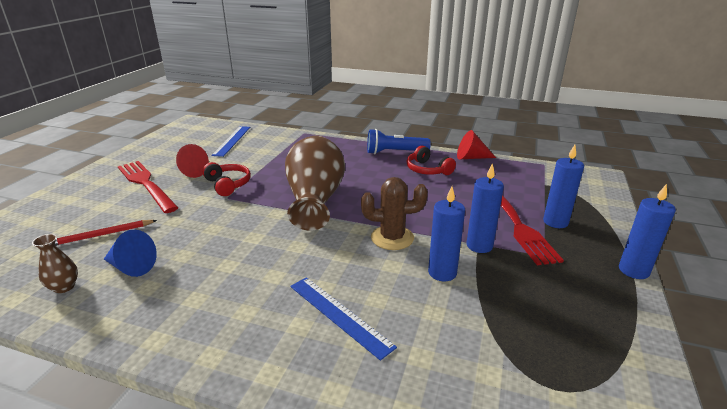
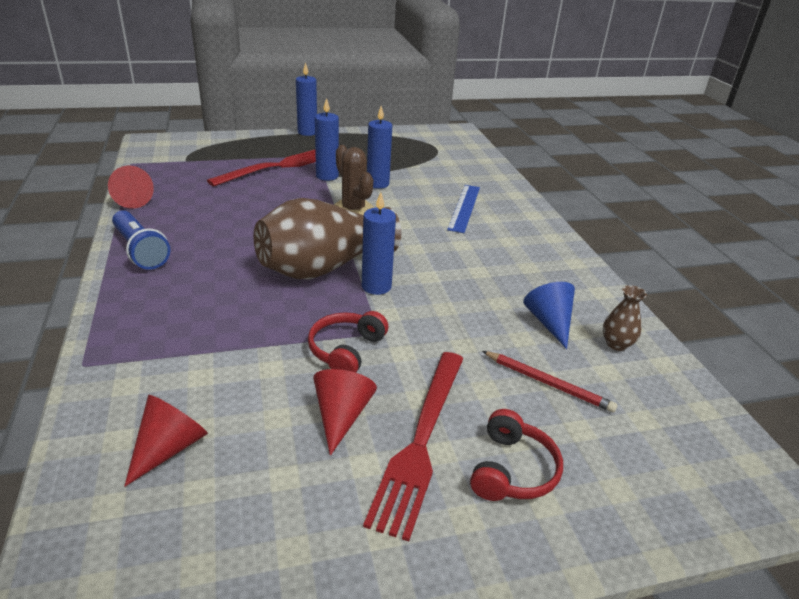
camera: 125 degrees left, 5 degrees up
(232, 140) = (169, 448): blue ruler -> red cone
(427, 170) = (188, 219): red headphones -> red headphones (512, 470)
(555, 222) = (261, 154): blue candle -> blue candle (376, 286)

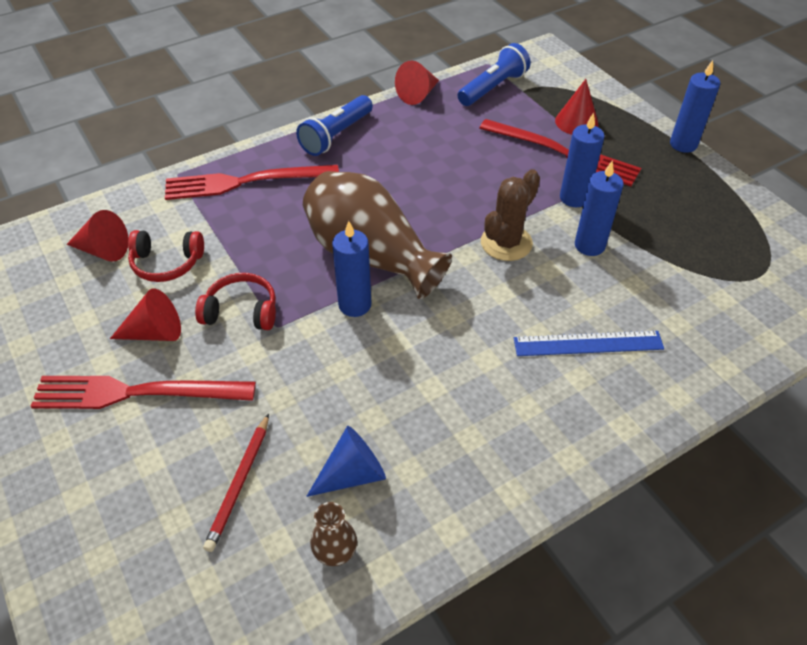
camera: 75 degrees right, 15 degrees up
(153, 316) = (246, 182): none -> red fork
(167, 169) = (493, 88): none -> blue flashlight
(247, 154) = (576, 122): none -> red cone
(512, 470) = (112, 466): red headphones -> red headphones (167, 263)

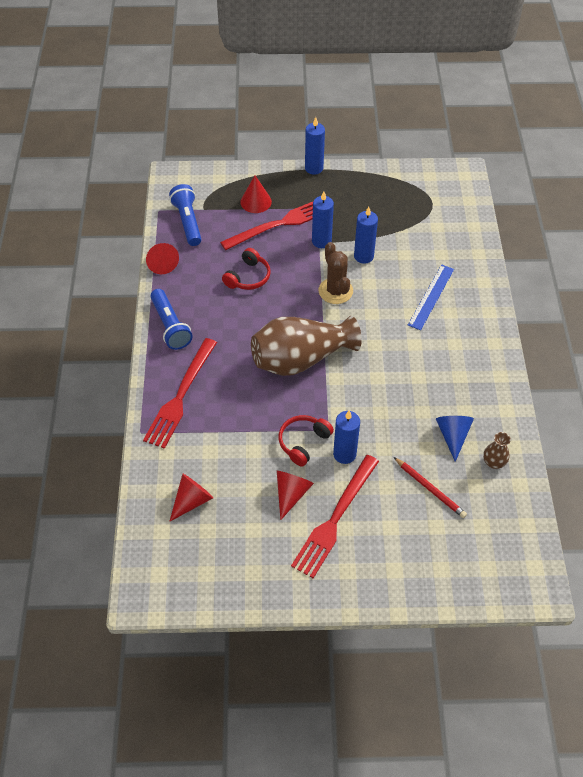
camera: 60 degrees left, 5 degrees up
(167, 263) = (232, 468): red headphones -> red headphones (248, 277)
(355, 305) = (336, 384): blue candle -> blue candle (344, 454)

